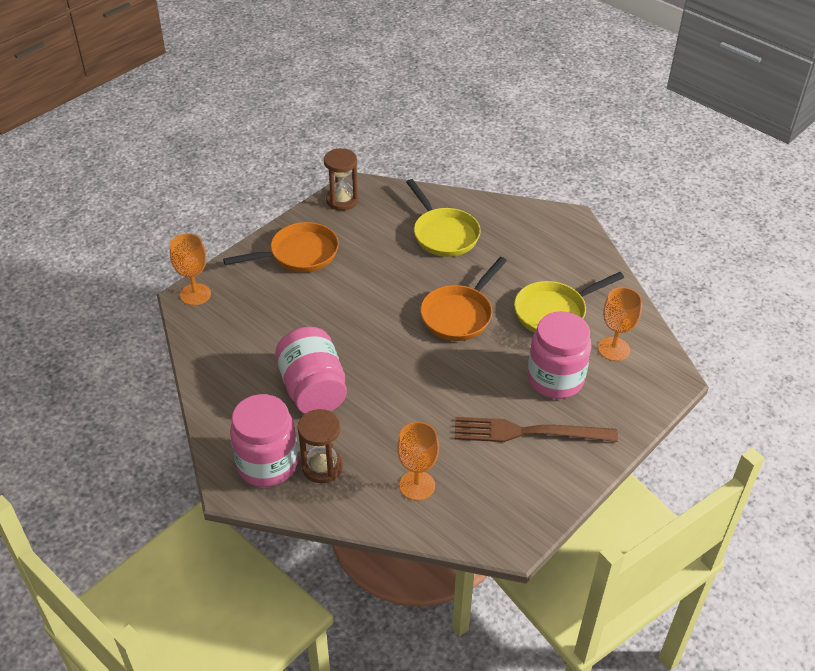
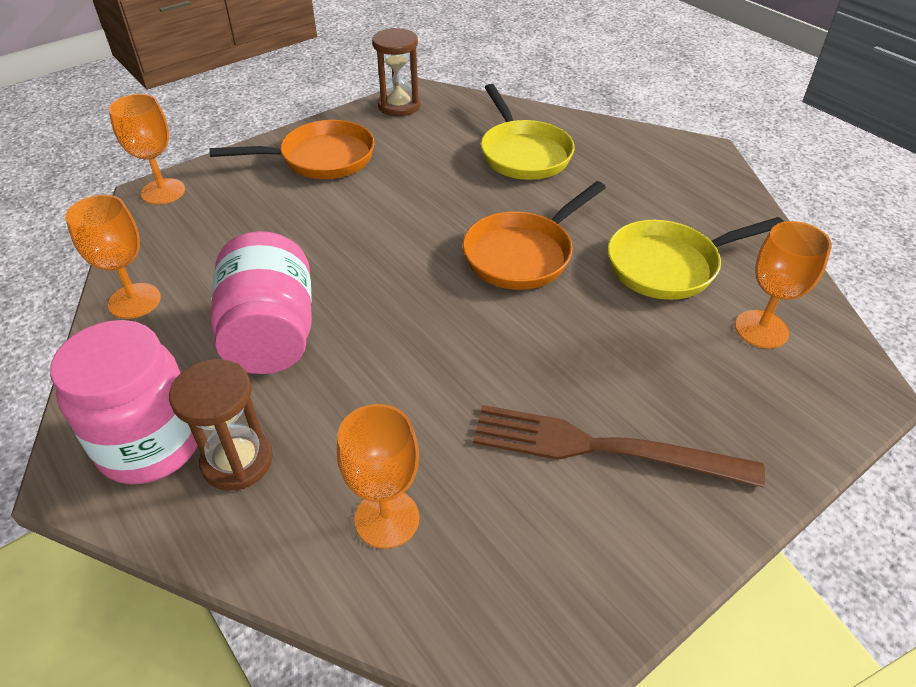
camera: 10 degrees right, 0 degrees up
(214, 378) = (134, 301): none -> orange goblet
(555, 379) = (660, 365): pink jar -> none

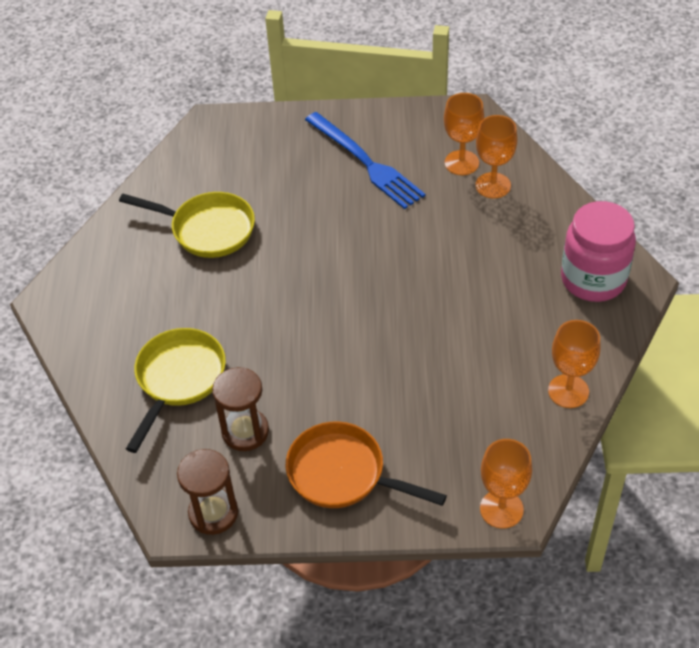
camera: 140 degrees left, 5 degrees up
(237, 461) = (550, 247): brown hourglass -> brown hourglass (245, 431)
(271, 334) = (490, 314): pink jar -> none
(522, 254) = (284, 286): orange pan -> none
(602, 448) = (366, 162): brown fork -> blue fork
(761, 329) = (213, 170): orange goblet -> orange goblet (461, 163)

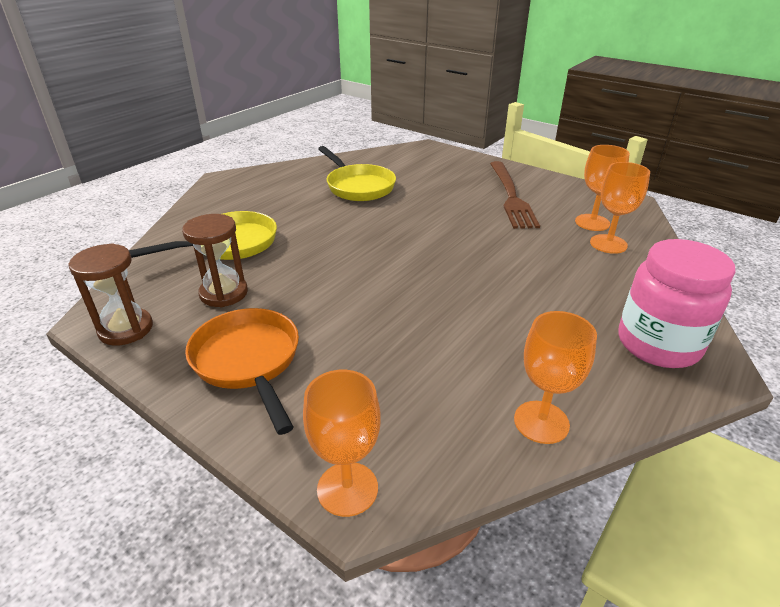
camera: 35 degrees right, 15 degrees down
(366, 162) = (511, 196): blue fork -> brown fork

